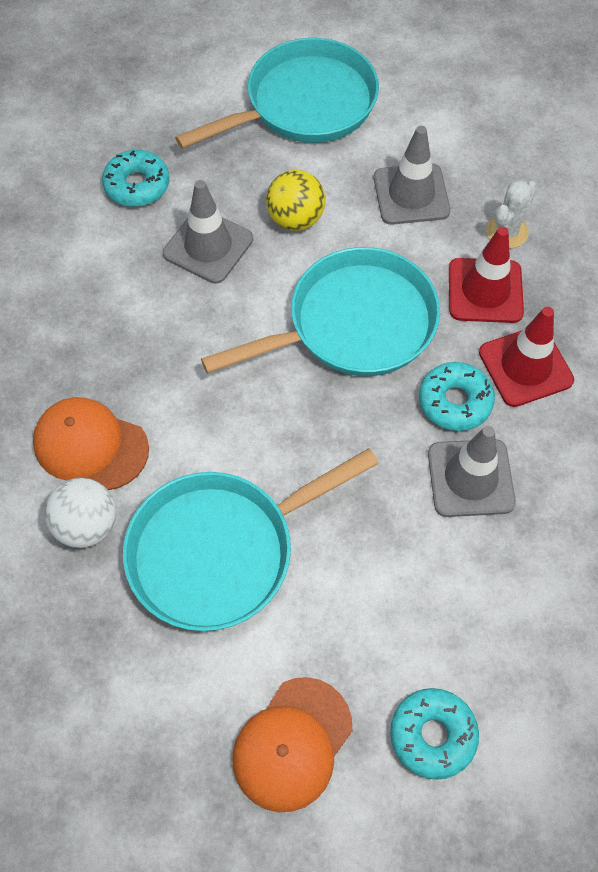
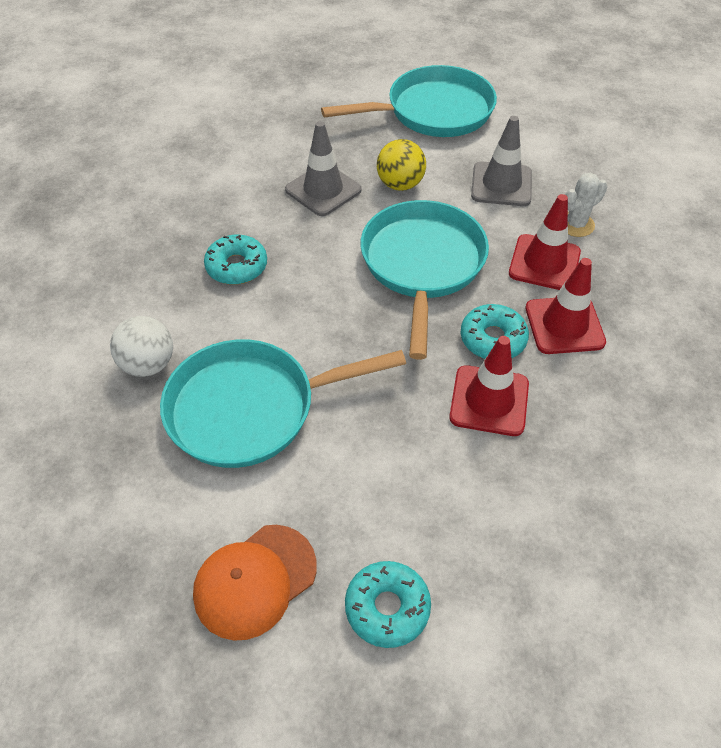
camera: 15 degrees right, 10 degrees down
(90, 445) = (175, 308): orange cap -> none
(137, 185) = (283, 141): turquoise donut -> turquoise donut (237, 266)
(352, 324) = (422, 265): turquoise pan -> turquoise pan turned 75 degrees counterclockwise
(470, 478) = (489, 400): grey traffic cone -> red traffic cone

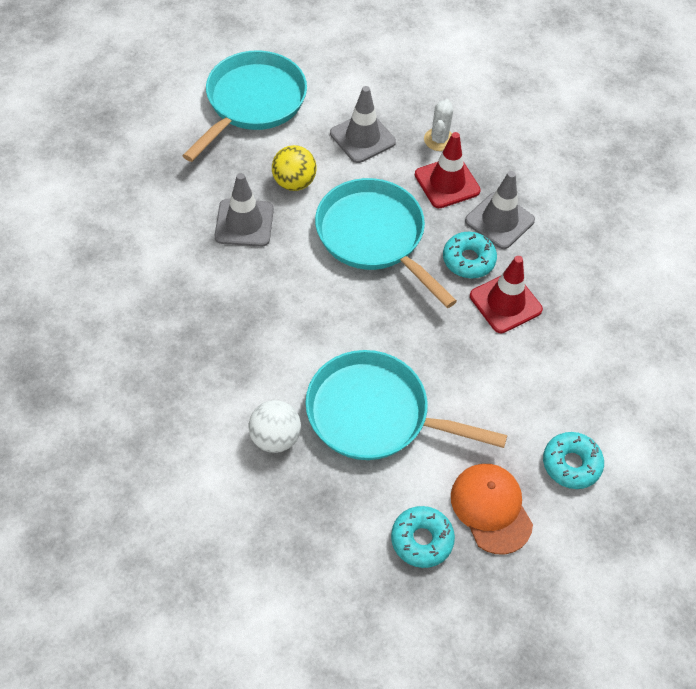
camera: 45 degrees left, 5 degrees up
(237, 266) = (251, 325): turquoise donut -> turquoise donut (421, 540)
(251, 408) = (375, 414): turquoise pan -> turquoise pan turned 75 degrees clockwise
(255, 581) = (491, 509): orange cap -> orange cap turned 150 degrees clockwise
(564, 325) = (499, 220): red traffic cone -> grey traffic cone

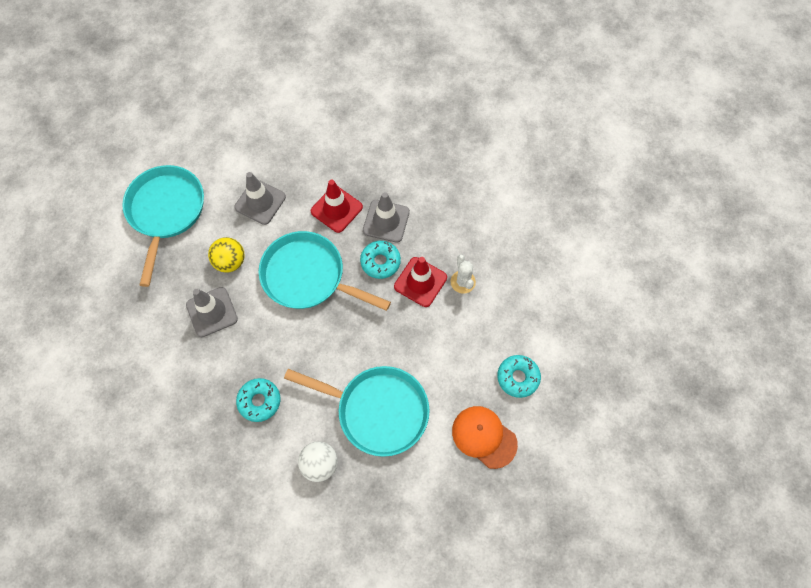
camera: 25 degrees left, 10 degrees up
(375, 414) = (377, 410): turquoise pan -> turquoise pan turned 150 degrees counterclockwise
(421, 540) = (452, 483): turquoise donut -> turquoise donut (259, 401)
(439, 140) = (314, 177): white cactus -> white cactus (463, 282)

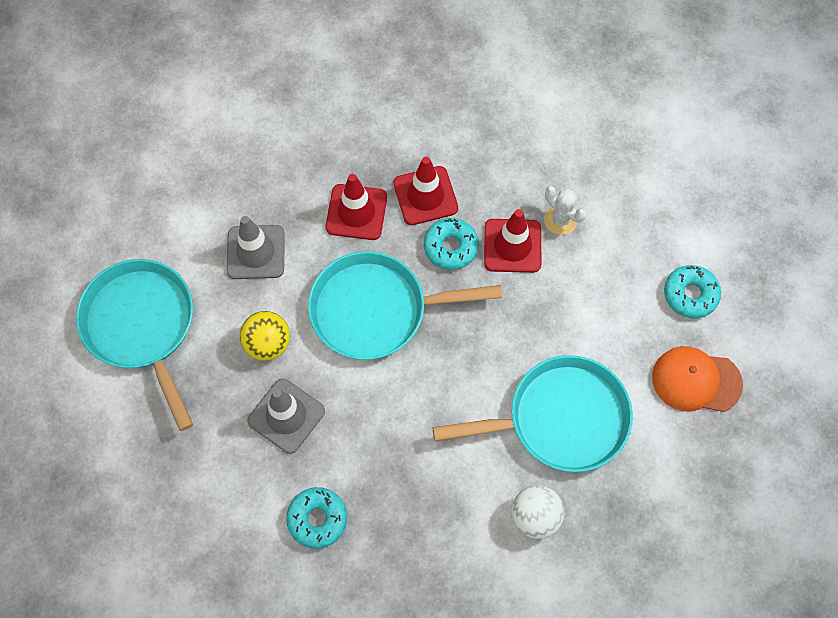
camera: 30 degrees left, 0 degrees up
(259, 401) = (416, 487): turquoise donut -> turquoise donut (317, 519)
(386, 221) = (425, 196): grey traffic cone -> red traffic cone

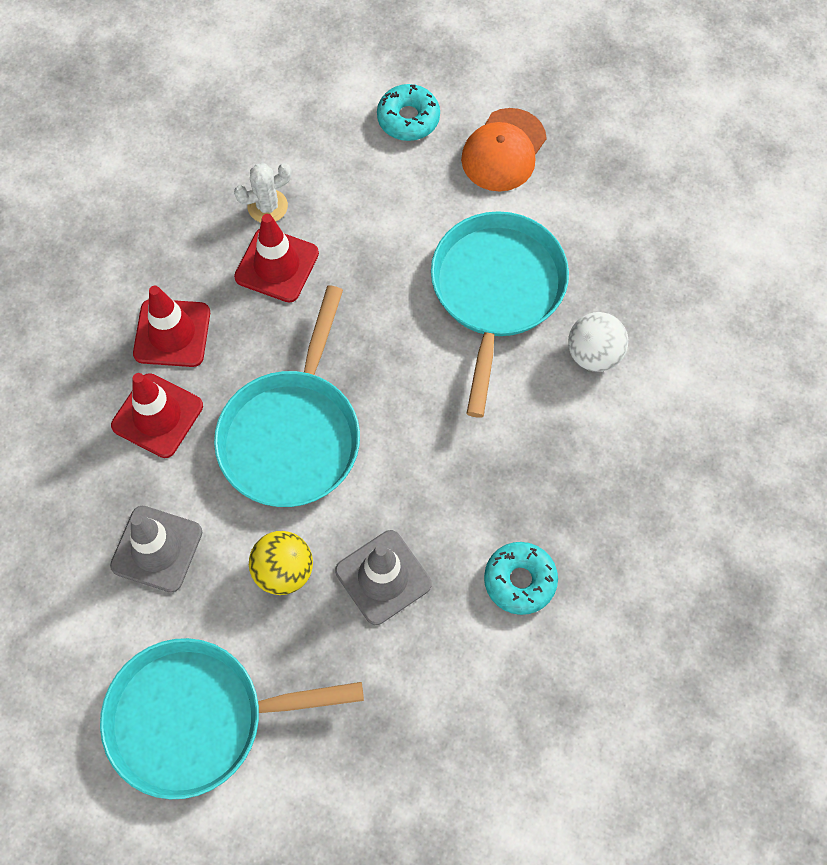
camera: 70 degrees left, 0 degrees up
(450, 247) = (249, 329): turquoise donut -> none

